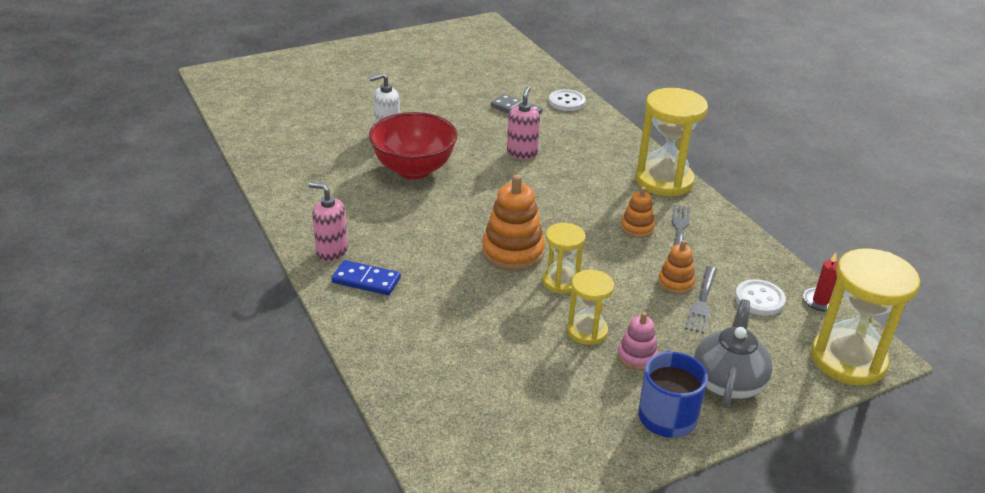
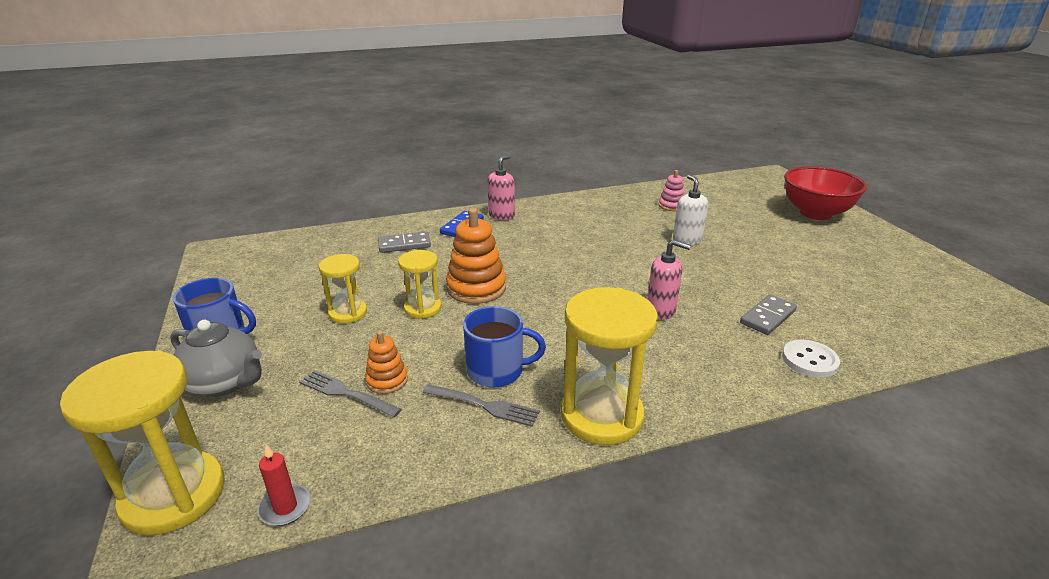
camera: 100 degrees right, 5 degrees down
(414, 170) = (621, 250): red bowl -> red bowl (815, 213)
(423, 321) = (404, 244): none -> grey domino
(637, 228) = (496, 371): orange stacking toy -> blue mug
(637, 356) = (298, 334): pink stacking toy -> pink stacking toy (671, 206)
(759, 299) = (324, 443): white button -> none

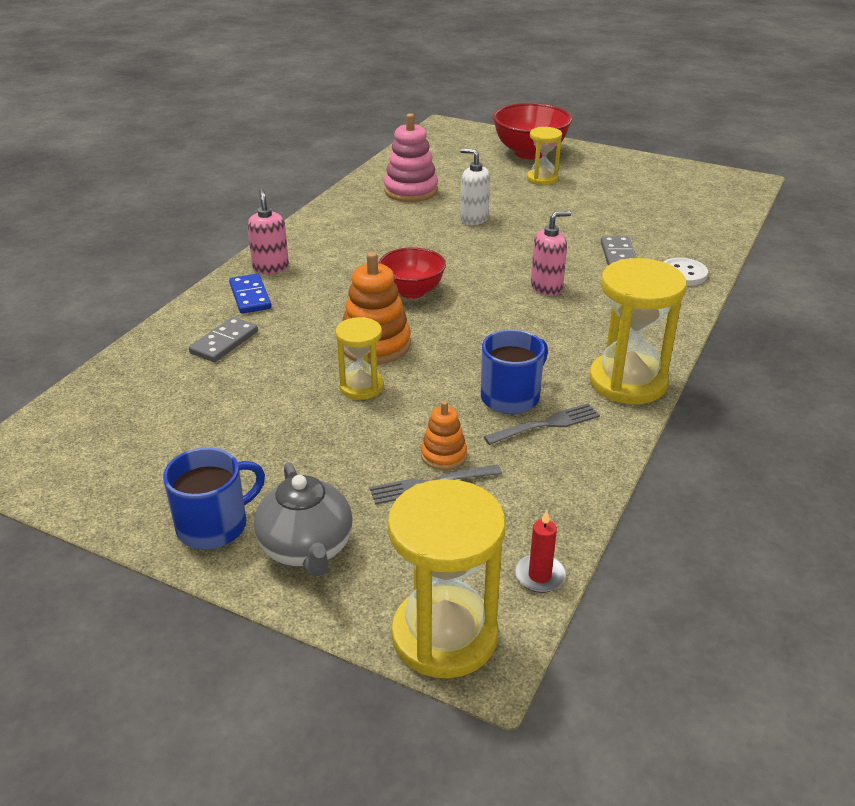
camera: 45 degrees left, 5 degrees up
(225, 383) = (307, 549): grey teapot -> grey teapot turned 90 degrees clockwise
(348, 313) = (299, 430): yellow hourglass -> yellow hourglass (542, 179)
(558, 267) = (412, 291): none -> red bowl
(671, 206) = (411, 191): pink stacking toy -> pink stacking toy, size x1.79

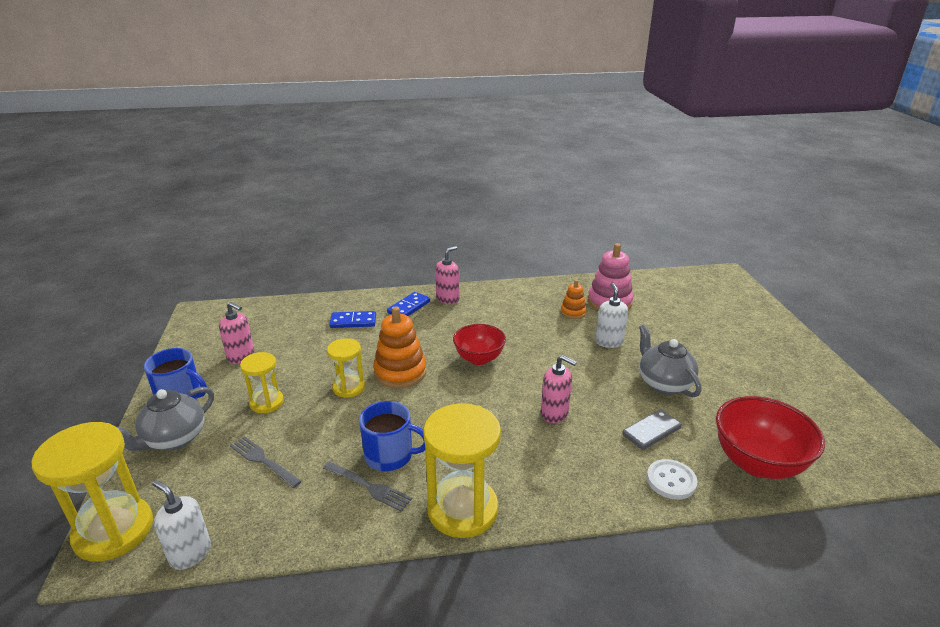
camera: 55 degrees right, 5 degrees down
(181, 450) = (241, 356): none -> pink soap dispenser
(224, 342) = (353, 321): grey domino -> blue domino
(443, 455) = (298, 453): orange stacking toy -> orange stacking toy (573, 312)
(529, 153) = (749, 323): red bowl -> red bowl (757, 463)
(539, 576) = (190, 553): red candle -> white soap dispenser
(542, 179) = (718, 345): yellow hourglass -> yellow hourglass (266, 402)
(564, 223) = (663, 384): none -> grey teapot

